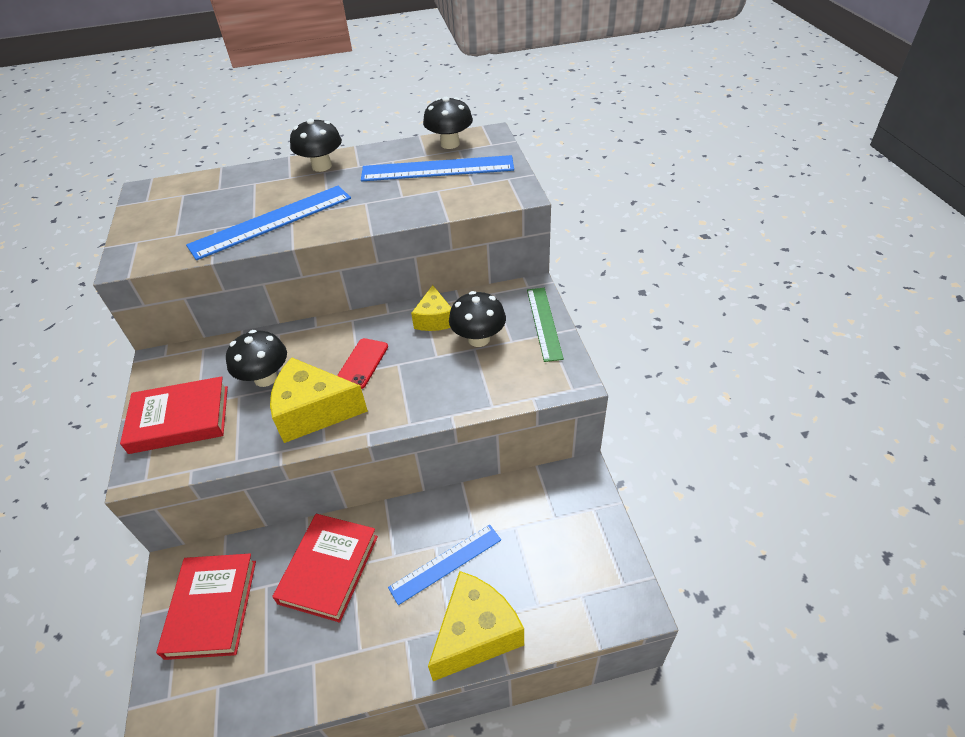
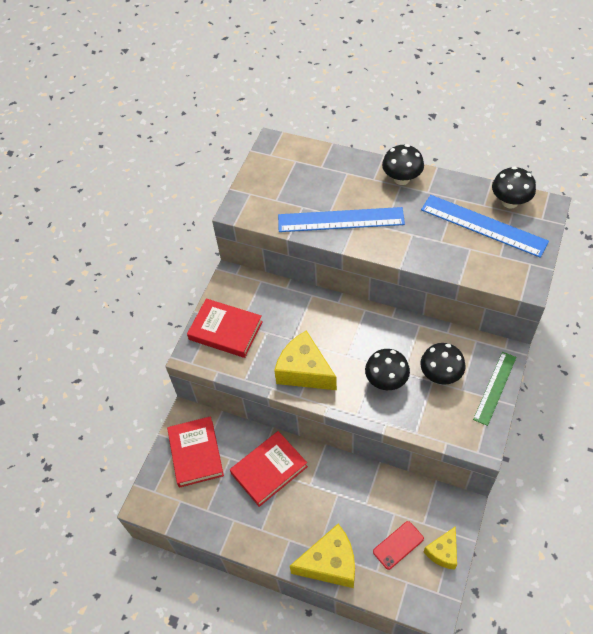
camera: 35 degrees right, 10 degrees up
(212, 608) = (196, 453): red book -> red book turned 45 degrees counterclockwise
(265, 378) = (288, 327): black mushroom -> black mushroom (386, 380)
(362, 363) = (352, 350): red phone -> red phone (398, 545)
(434, 319) = (420, 341): yellow cheese -> yellow cheese (443, 552)
(446, 563) = (338, 510): blue ruler -> none

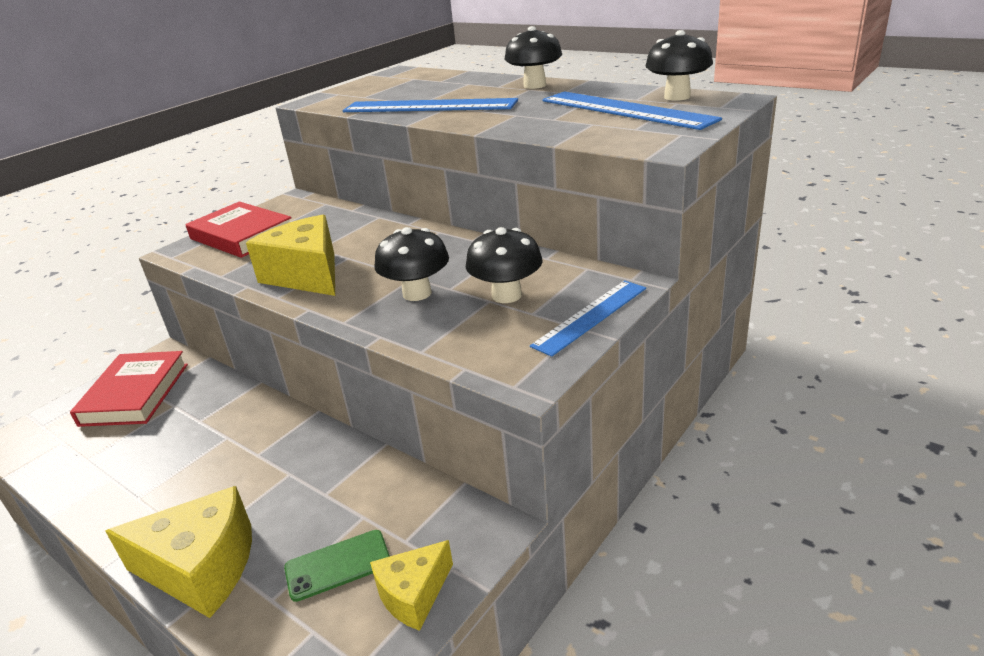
camera: 15 degrees right, 25 degrees down
(269, 470) = (214, 427): red book -> none
(398, 545) = (338, 565): red phone -> green phone
(495, 388) = (590, 316): green ruler -> blue ruler

